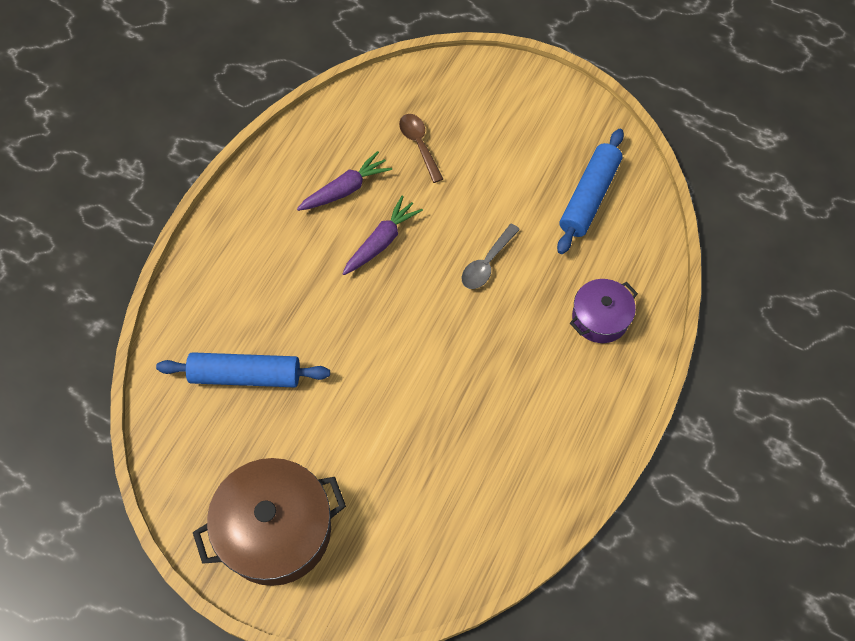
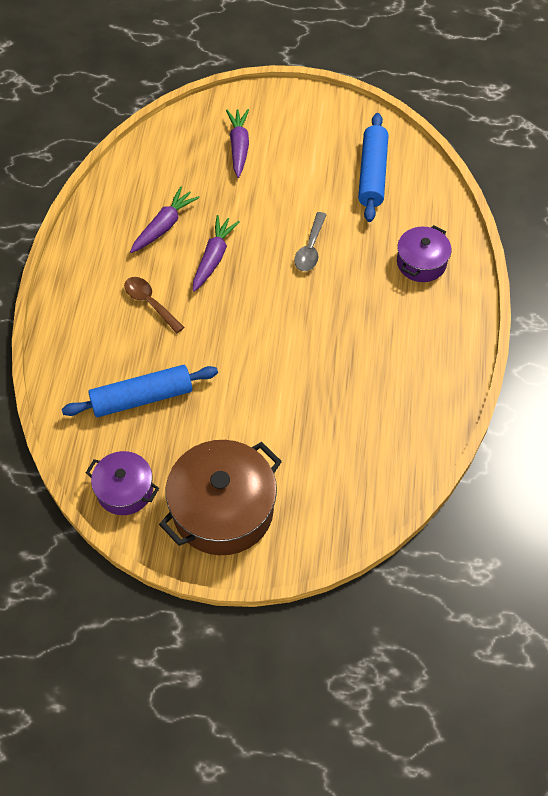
camera: 20 degrees left, 5 degrees down
(187, 472) = (125, 490): none -> purple pot
(419, 145) = (212, 173): brown spoon -> brown spoon (150, 303)
(459, 122) = (239, 147): none -> purple carrot

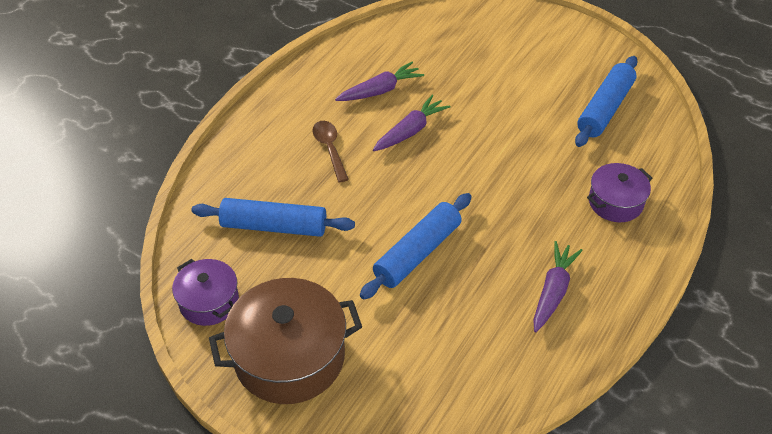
camera: 25 degrees right, 10 degrees down
(239, 147) = (486, 48): purple carrot -> purple carrot (553, 291)
(280, 373) = (417, 253): none -> blue rolling pin
(310, 249) = (508, 153): grey spoon -> none

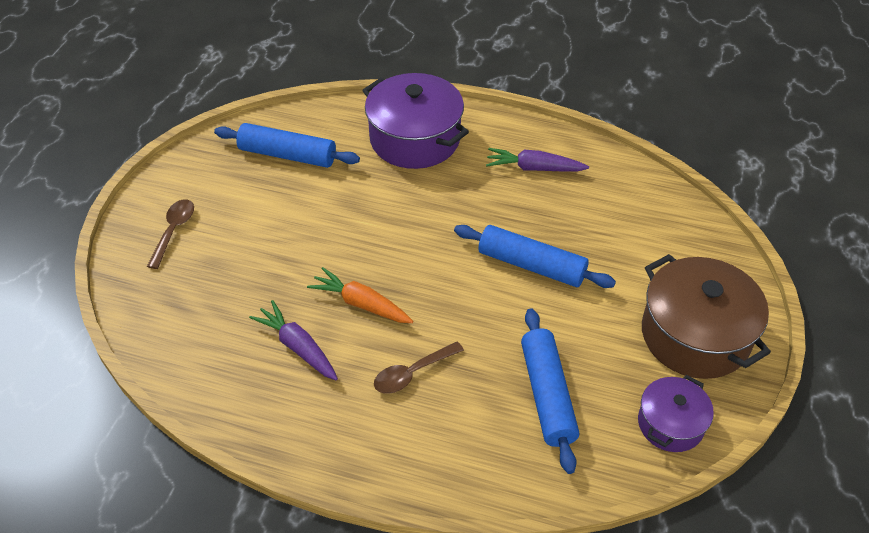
camera: 105 degrees left, 0 degrees up
(410, 131) = (361, 304): purple carrot -> orange carrot
(522, 36) = (174, 231): none -> brown spoon
(615, 202) = (415, 139): purple pot -> purple pot, size x1.77

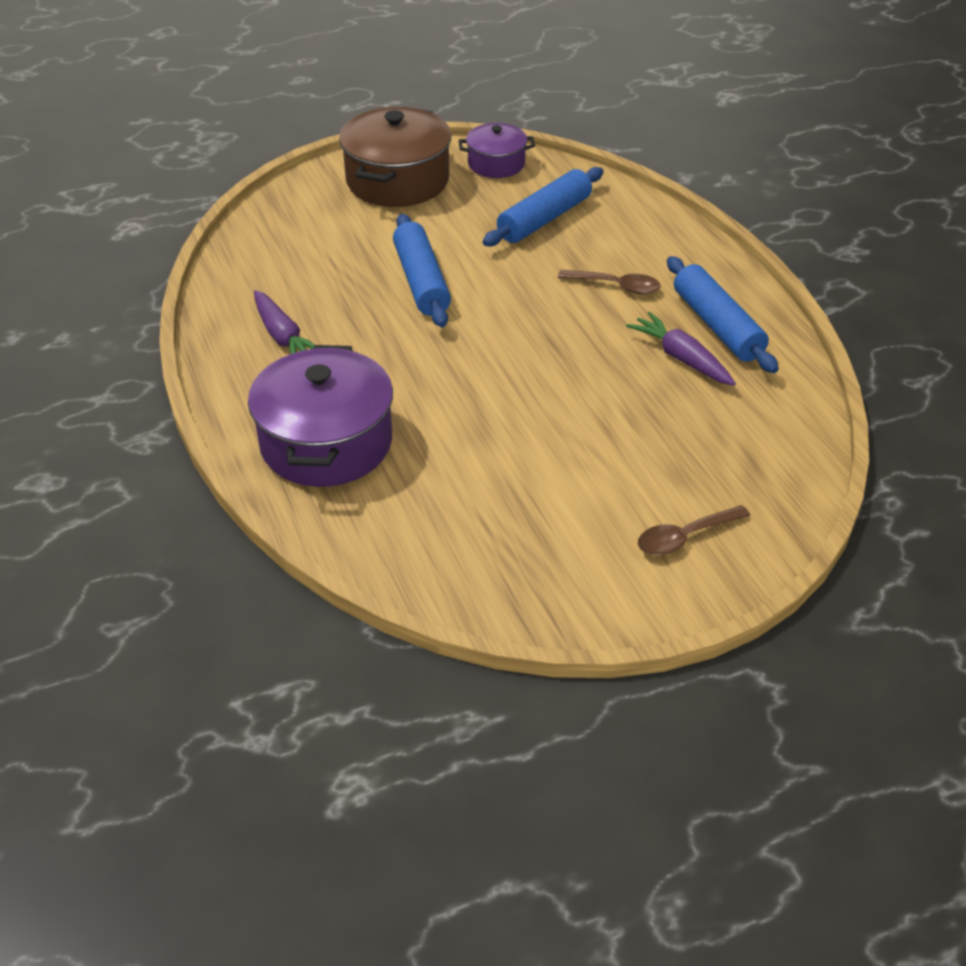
camera: 130 degrees left, 5 degrees down
(288, 155) = (468, 529): blue rolling pin -> blue rolling pin (717, 326)
(297, 347) = (681, 358): purple carrot -> purple carrot turned 135 degrees clockwise
(361, 304) = (590, 350): orange carrot -> none

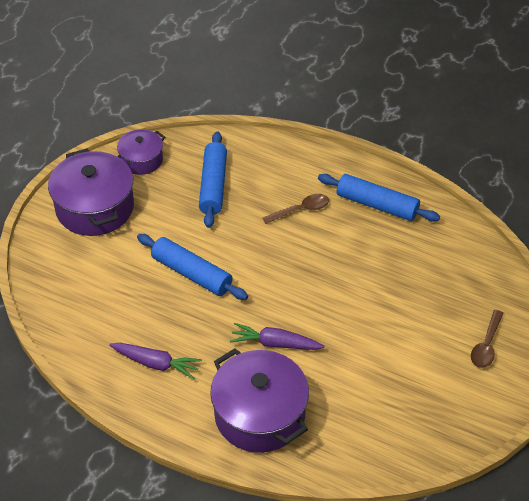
camera: 40 degrees left, 5 degrees up
(397, 180) = (95, 208): brown pot -> purple pot
(681, 358) = (380, 238): purple carrot -> purple carrot (275, 343)

